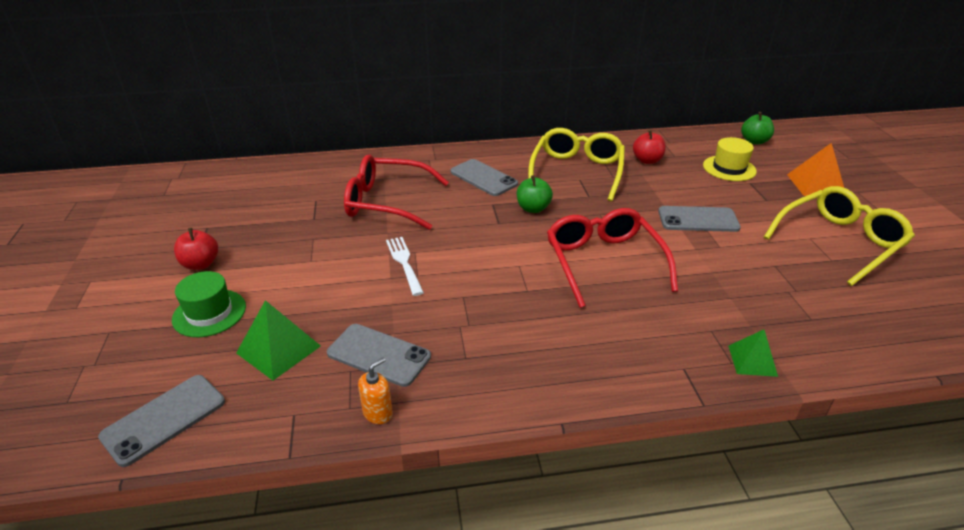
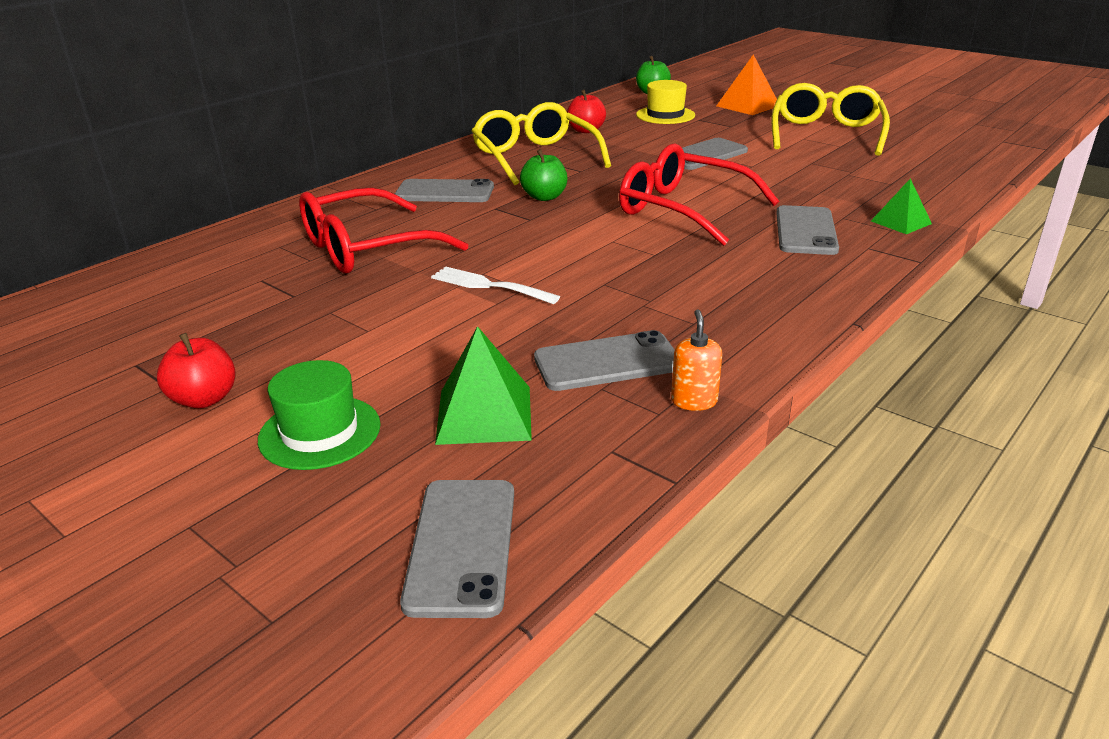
camera: 40 degrees left, 5 degrees down
(660, 327) = (805, 231): none -> grey phone

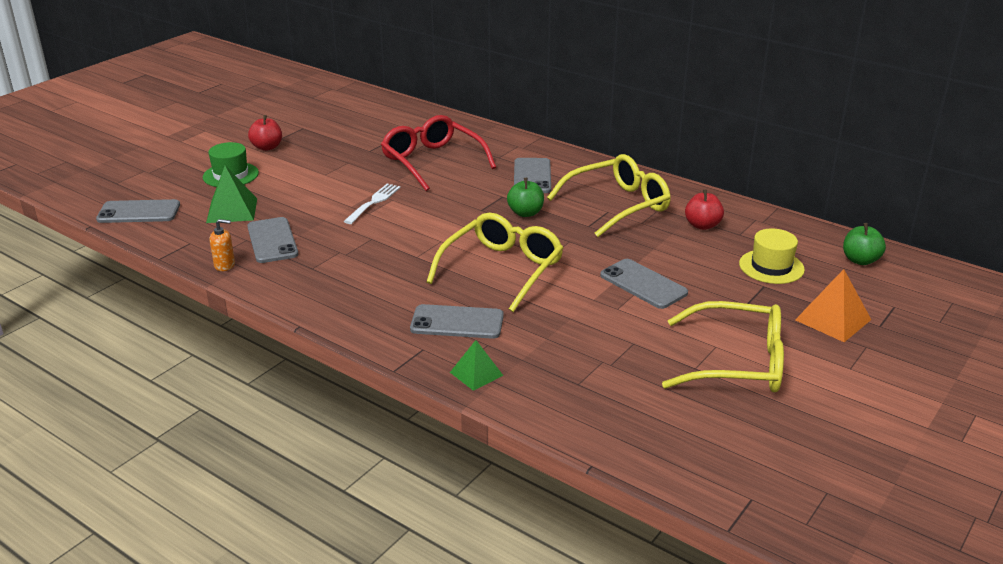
camera: 85 degrees right, 0 degrees up
(684, 210) = (501, 270): red glasses -> yellow glasses

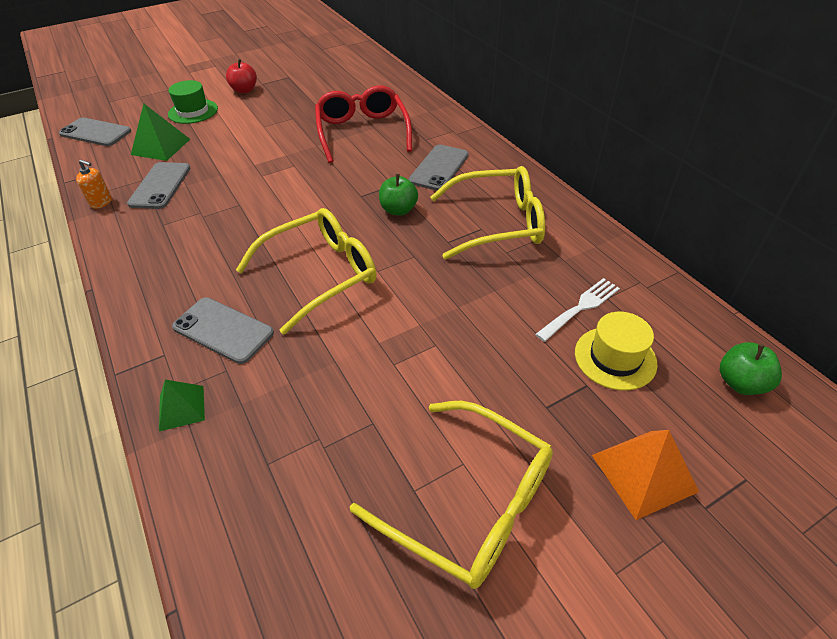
camera: 25 degrees right, 15 degrees up
(374, 202) = (276, 165): white fork -> white fork (580, 308)
(643, 284) = (447, 338): grey phone -> none
(702, 225) = (571, 274): red apple -> none

